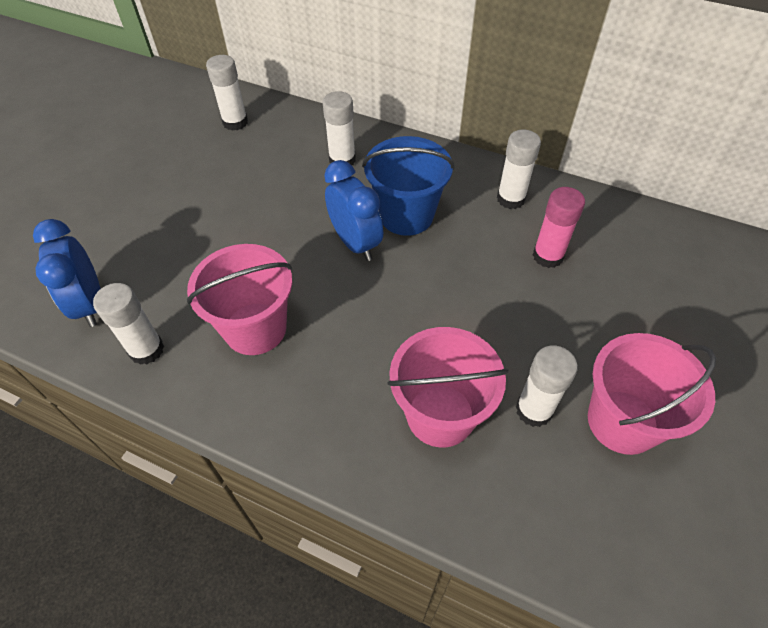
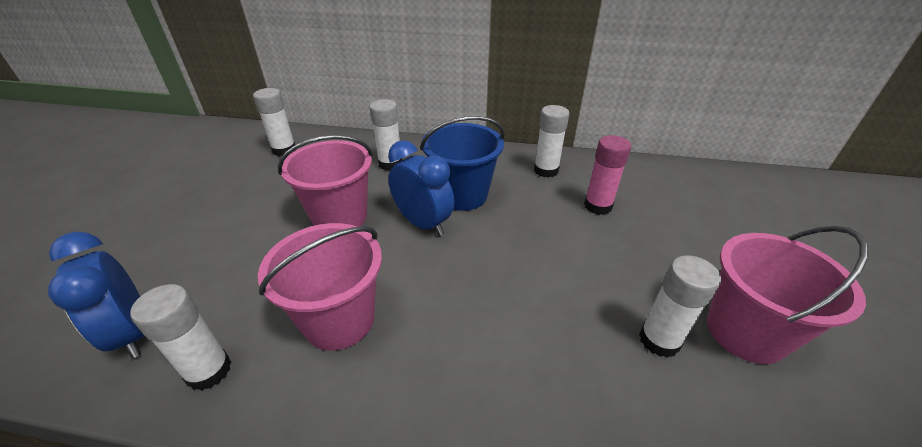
camera: 15 degrees left, 15 degrees down
(440, 415) = (570, 367): pink bucket -> pink bucket (340, 217)

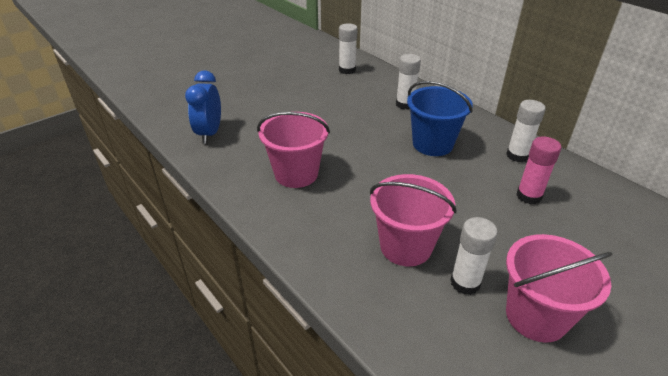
camera: 40 degrees right, 0 degrees up
(209, 371) = (226, 164): white glue stick -> none
(340, 217) = (343, 123): pink bucket -> pink bucket (405, 246)
(423, 224) = (388, 149): blue clock -> none

